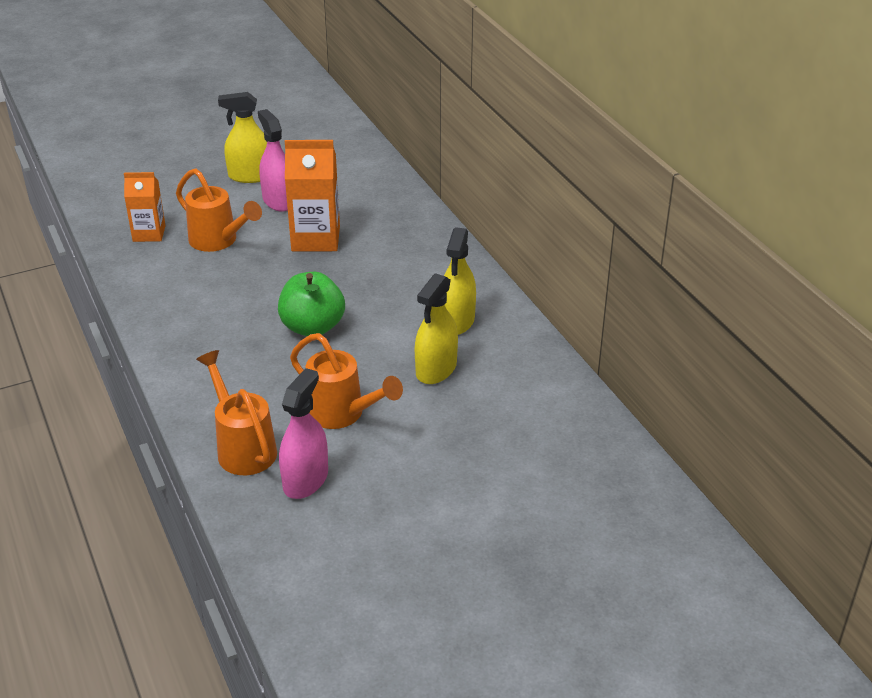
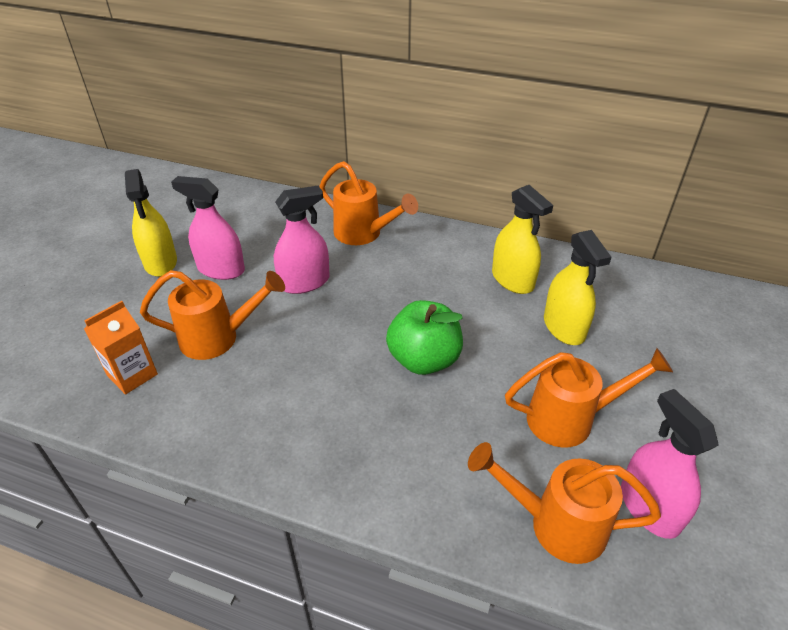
camera: 45 degrees left, 5 degrees up
(250, 176) = (161, 262): yellow spray bottle -> yellow spray bottle turned 60 degrees counterclockwise
(316, 239) = (304, 282): orange carton -> pink spray bottle
(406, 230) = (363, 234): none -> orange watering can

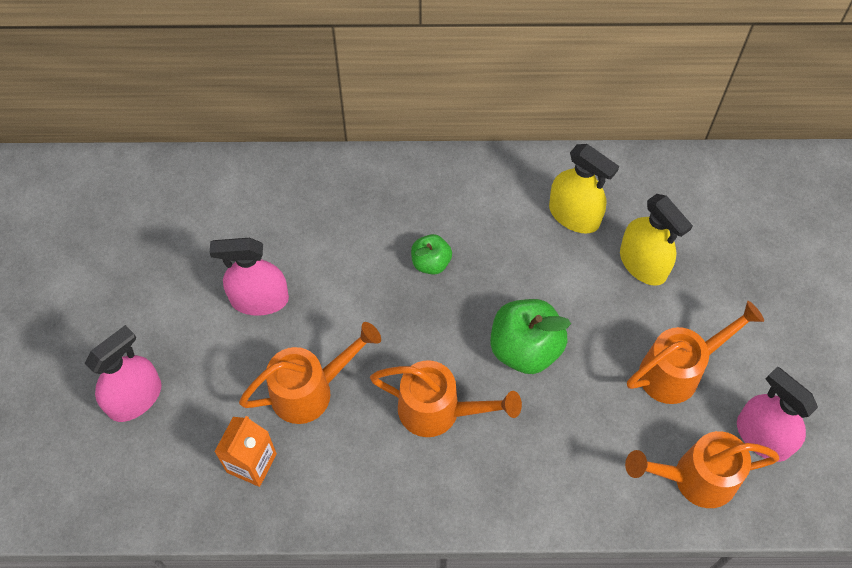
camera: 20 degrees left, 20 degrees up
(161, 262) = (185, 311): yellow spray bottle -> none
(304, 282) = (360, 288): pink spray bottle -> pink spray bottle (135, 398)
(363, 234) = (390, 196): orange watering can -> orange watering can (438, 411)
(372, 280) = (431, 262): none -> green apple

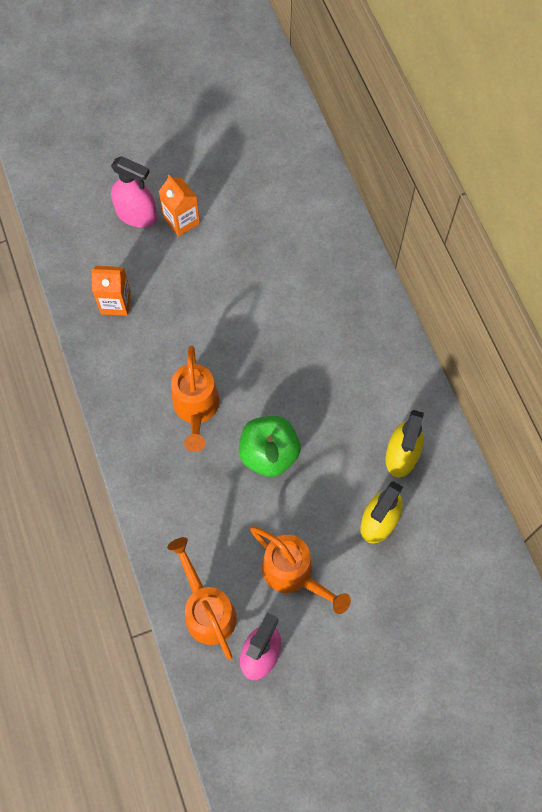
camera: 70 degrees right, 5 degrees up
(171, 346) = (181, 221): none -> orange carton
(259, 299) = (238, 261): pink spray bottle -> none
(310, 390) = (181, 319): orange watering can -> none
(431, 262) = (314, 364): green apple -> none

